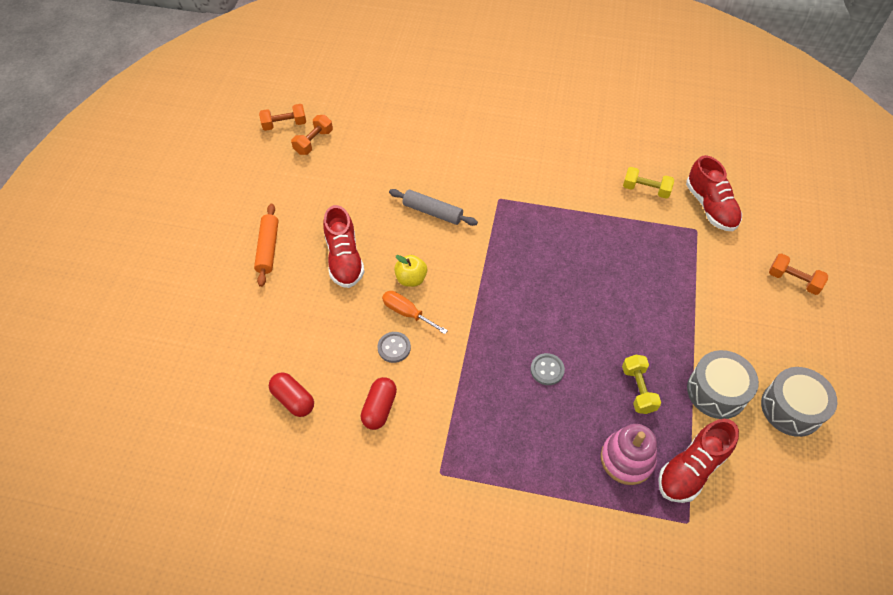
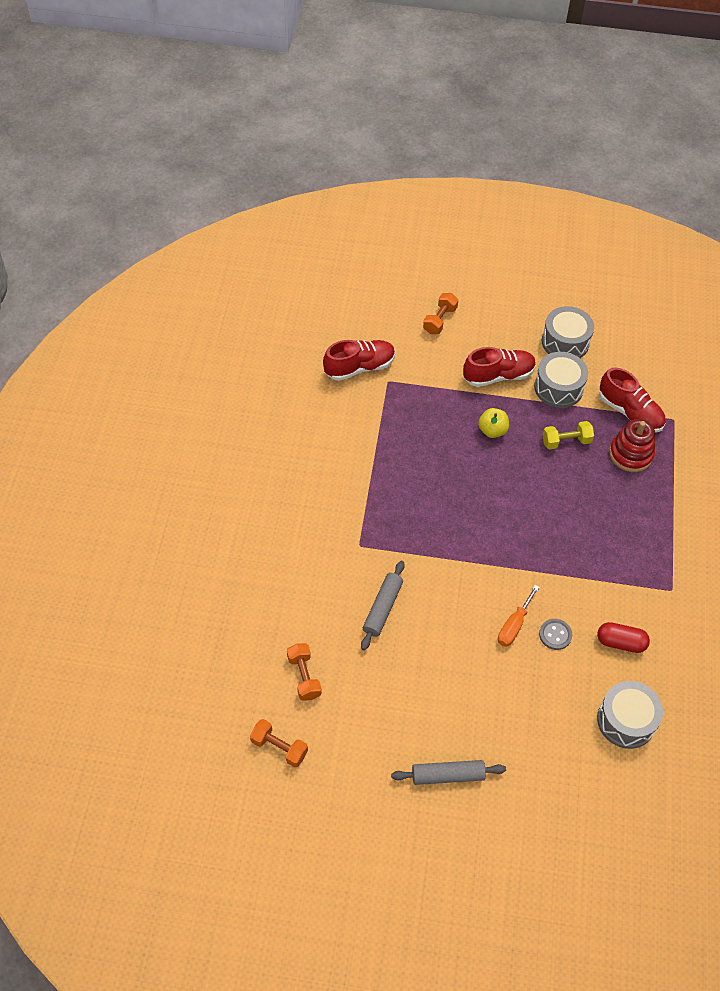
camera: 95 degrees left, 0 degrees up
(268, 248) = (448, 775): orange rolling pin -> grey rolling pin
(284, 124) = (248, 788): orange dumbbell -> orange dumbbell (304, 676)
(293, 399) = (626, 720): red capsule -> grey drum
(344, 259) = (454, 692): red shoe -> red shoe (498, 375)
(411, 279) = (472, 624): yellow apple -> yellow apple (492, 430)
(547, 370) = (558, 507): grey button -> none
(627, 459) = (630, 454): pink stacking toy -> red stacking toy
(645, 189) = (340, 416): yellow dumbbell -> none

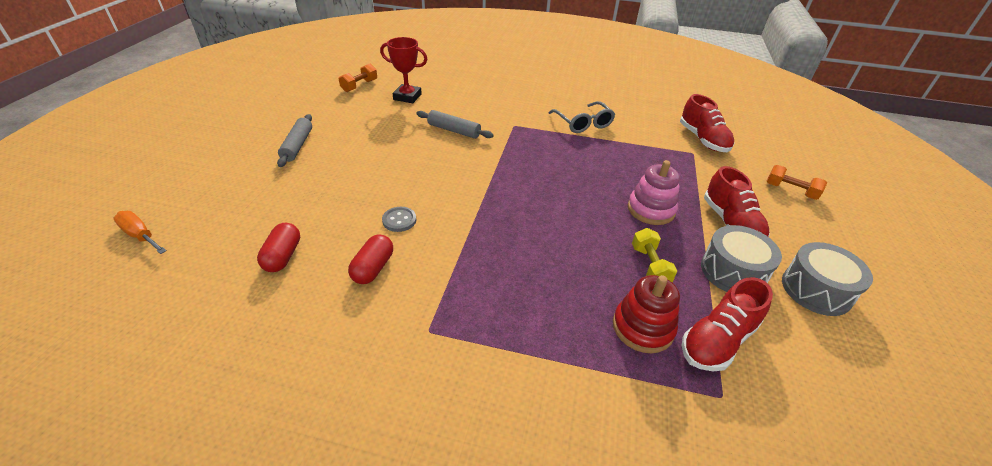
camera: 95 degrees right, 15 degrees down
(304, 676) = (407, 97): orange dumbbell -> red trophy
(343, 475) = (583, 123): none -> grey glasses
(492, 430) = (651, 210): yellow apple -> pink stacking toy
(514, 626) = (418, 195): orange screwdriver -> orange screwdriver (140, 235)
(626, 720) = (283, 256): grey drum -> red capsule

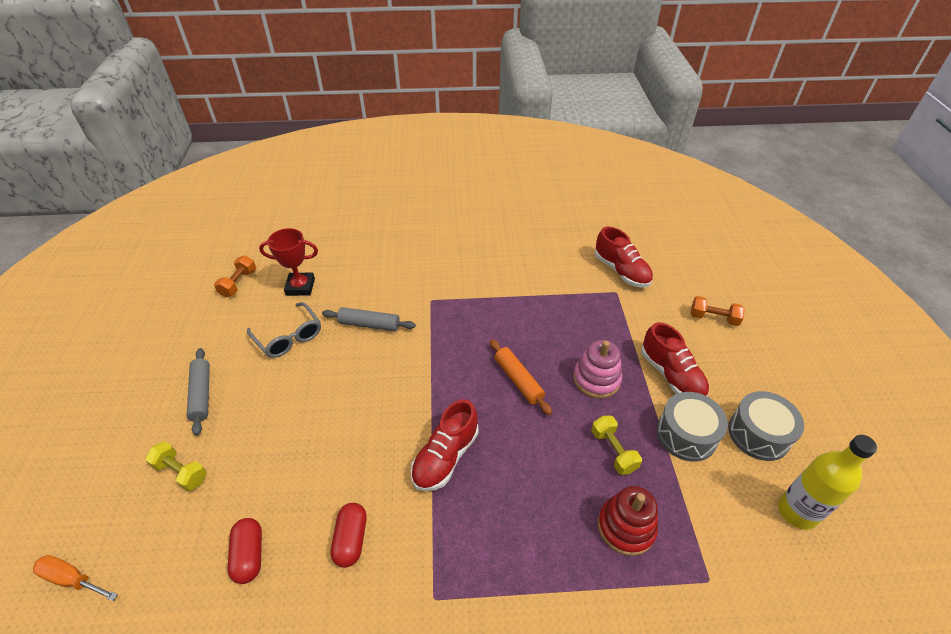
camera: 15 degrees left, 5 degrees up
(257, 189) = (181, 472): none -> yellow dumbbell
(399, 220) = (355, 468): grey button -> none
(573, 194) = (518, 380): none -> orange rolling pin
(583, 123) = (500, 278): grey glasses -> grey glasses (289, 337)
(717, 340) = (691, 520): red shoe -> red shoe (445, 457)
(845, 365) = (797, 511): none -> yellow bottle

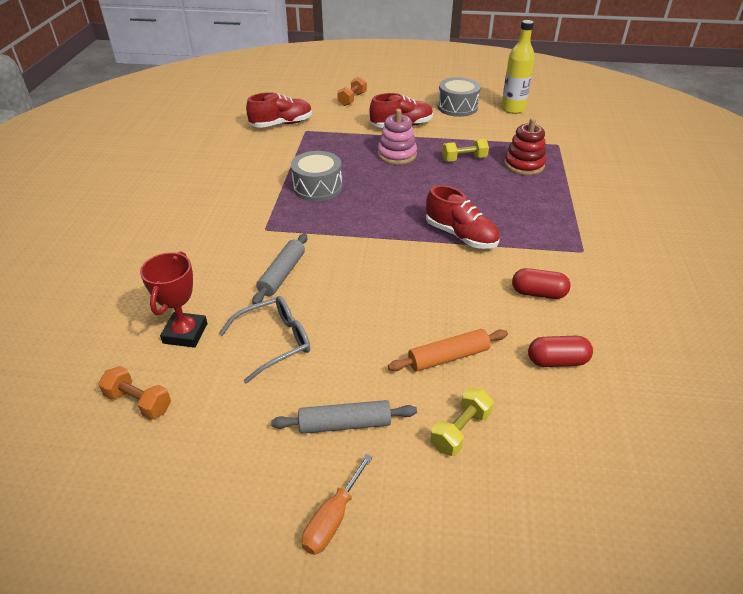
camera: 80 degrees left, 5 degrees down
(72, 579) = (597, 521): orange screwdriver -> orange screwdriver (332, 519)
(518, 380) = (388, 190): orange rolling pin -> orange rolling pin (448, 357)
(686, 434) = (454, 130): grey drum -> grey drum (317, 187)

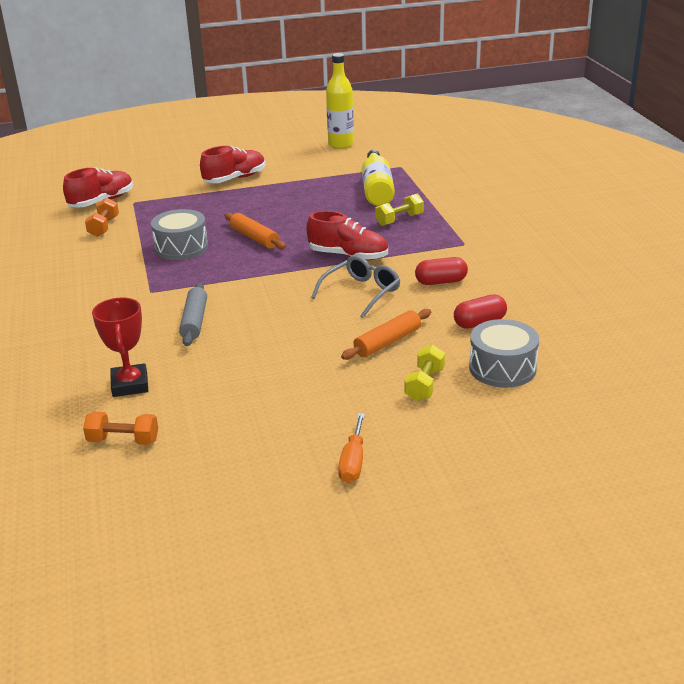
camera: 20 degrees left, 10 degrees down
(274, 342) = (223, 370): grey glasses -> grey glasses (361, 292)
(345, 424) = (325, 405): grey rolling pin -> none
(352, 99) = (165, 165): orange dumbbell -> orange dumbbell (103, 227)
(385, 193) = (254, 238): none -> orange rolling pin
(397, 155) = (246, 205): pink stacking toy -> none
(457, 107) = (283, 153): grey drum -> grey drum (502, 368)
(464, 159) = (316, 195): yellow dumbbell -> yellow dumbbell (399, 220)
(524, 165) = (377, 189): red stacking toy -> yellow bottle

